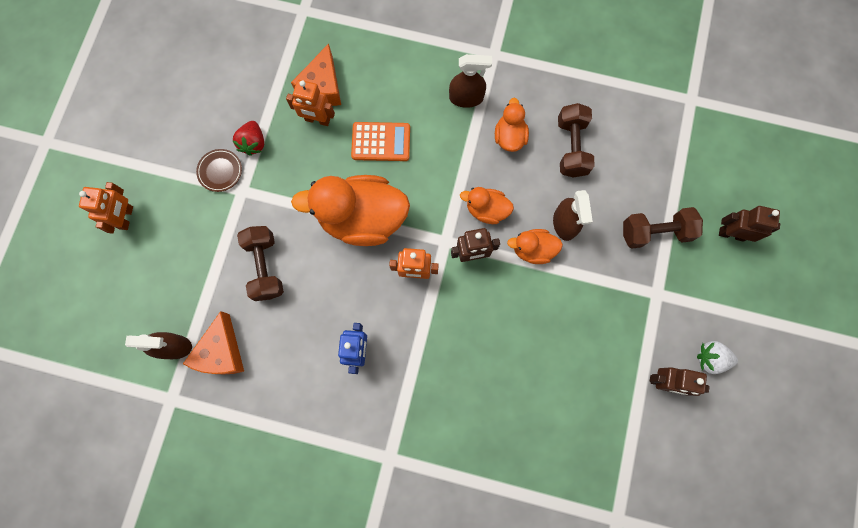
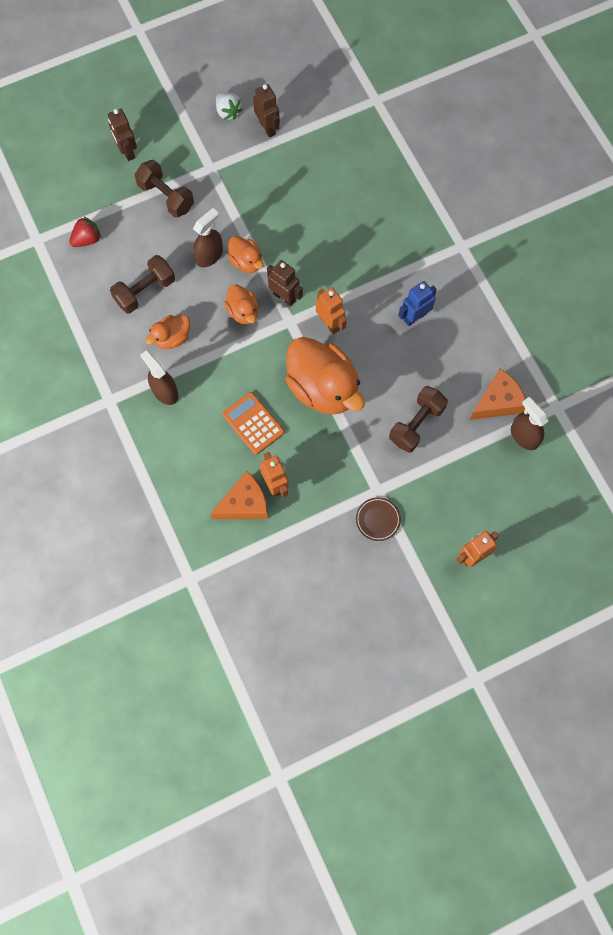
camera: 130 degrees left, 5 degrees down
(253, 143) = (335, 515): red strawberry -> red strawberry (87, 239)

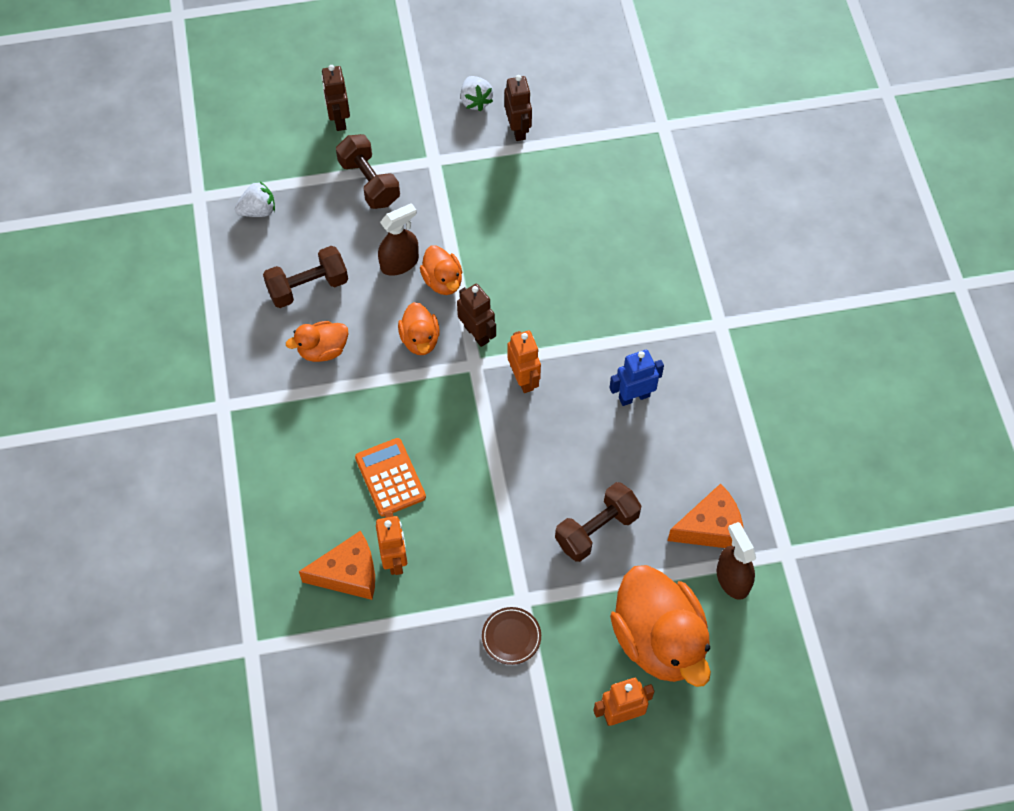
camera: 15 degrees right, 10 degrees down
(87, 239) = (258, 210): red strawberry -> white strawberry
(164, 391) = (293, 412): brown spray bottle -> none
(323, 388) = (491, 456): orange duck -> orange duck (659, 640)

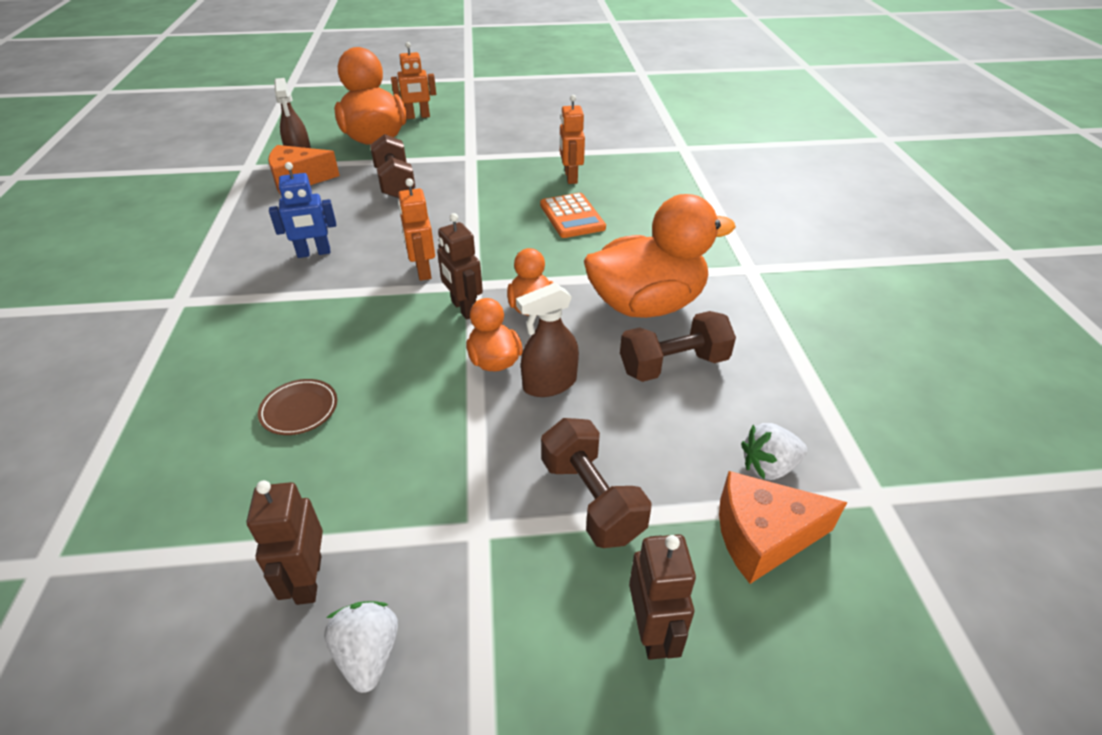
camera: 175 degrees left, 20 degrees down
(323, 350) = (646, 305): orange duck -> orange duck, size x1.99
(348, 574) = (609, 173): orange cheese -> orange cheese (762, 536)
(511, 637) = (484, 144): brown plate -> brown plate (299, 410)
(596, 529) = (395, 183): brown dumbbell -> brown dumbbell turned 75 degrees counterclockwise

